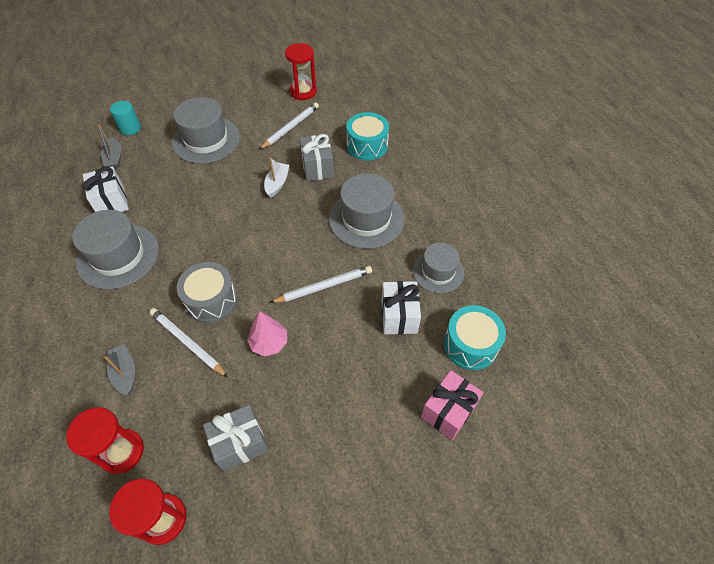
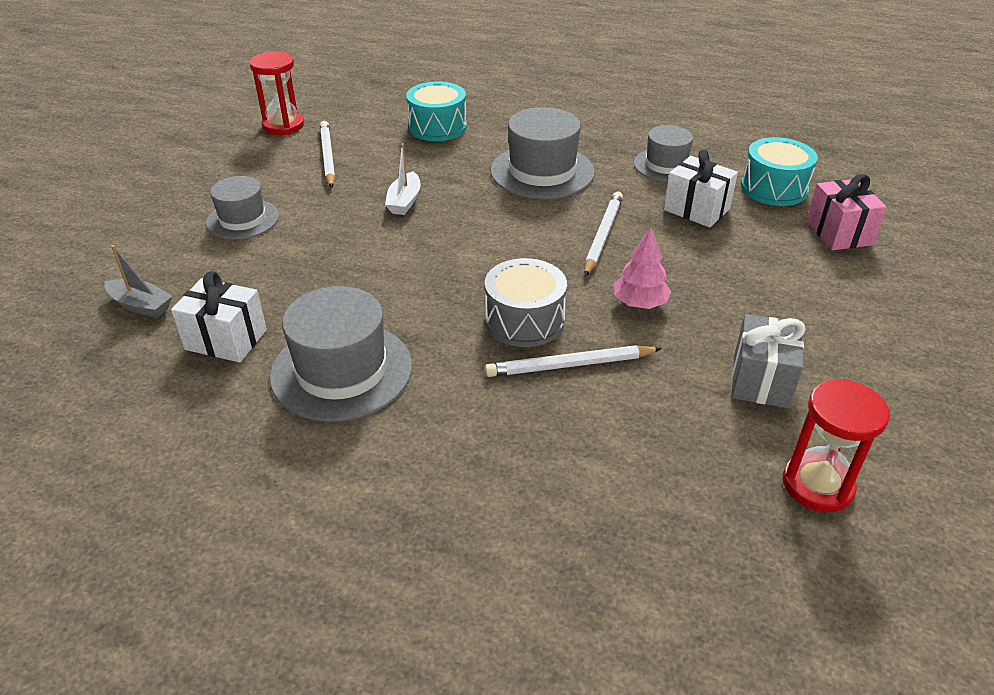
camera: 50 degrees left, 15 degrees down
(122, 452) = (686, 487): red hourglass -> none
(125, 373) = (559, 438): grey boat -> none
(130, 128) = (105, 269): turquoise cylinder -> none
(206, 140) = (242, 219): grey hat -> grey hat, size x0.63
(277, 183) = (404, 201): white boat -> white boat turned 135 degrees counterclockwise
(317, 168) = (421, 167): grey gift -> none

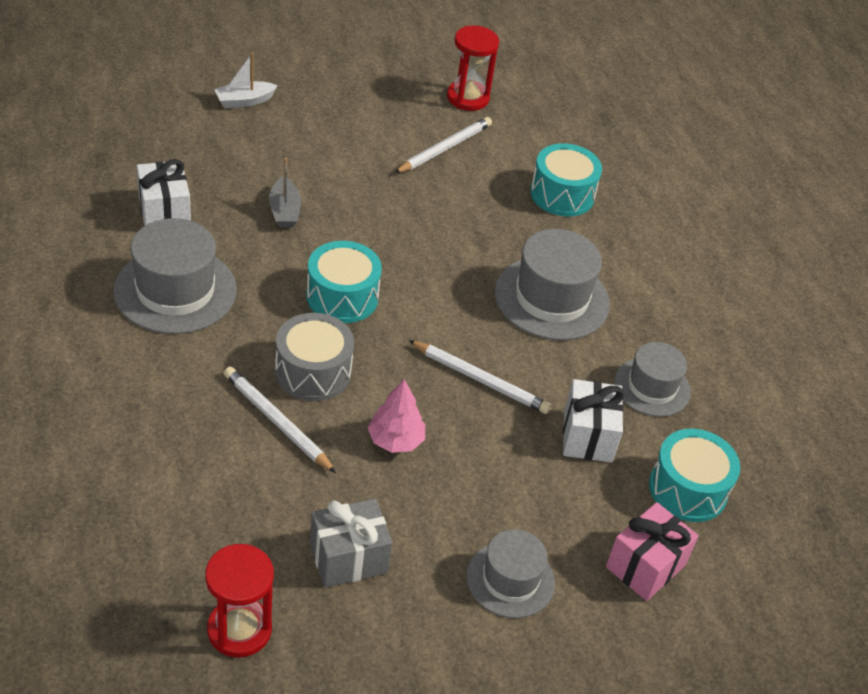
camera: 50 degrees right, 5 degrees up
(141, 306) = (168, 151): grey boat -> grey boat (284, 211)
(242, 219) = (311, 146): grey hat -> grey hat (510, 579)
(404, 201) = (419, 227): white boat -> white boat (244, 101)
(447, 271) = (342, 297): none -> turquoise drum
(603, 235) = (480, 380): white pencil -> white pencil turned 45 degrees clockwise

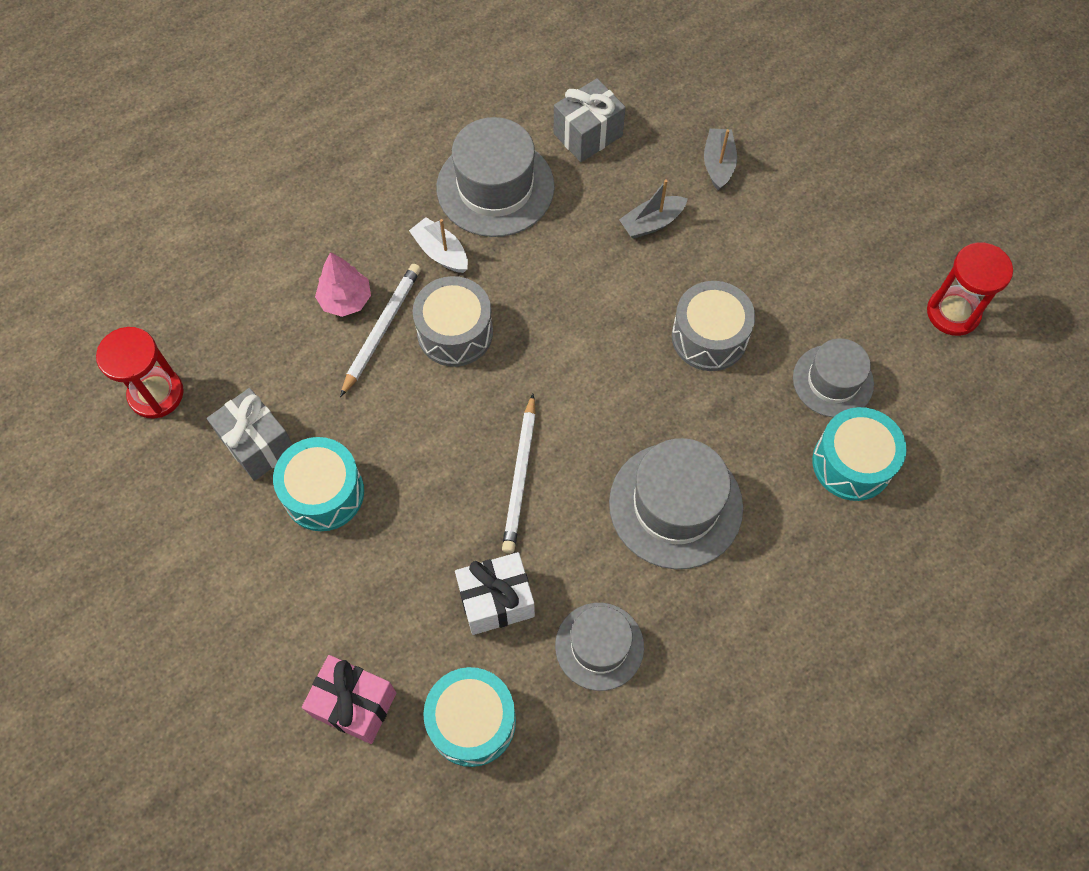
camera: 75 degrees right, 20 degrees up
(164, 213) = (588, 135): white gift -> grey gift
(244, 101) = (790, 122): white boat -> white boat (441, 252)
(254, 153) = (718, 164): none -> grey boat
(342, 297) = (564, 317): turquoise drum -> turquoise drum (324, 493)
(395, 440) = (406, 431): pink tree -> pink tree (346, 300)
(414, 222) = (709, 337): none -> grey drum
(444, 148) = (846, 322): white pencil -> none
(510, 579) = (288, 585): grey hat -> grey hat (833, 381)

